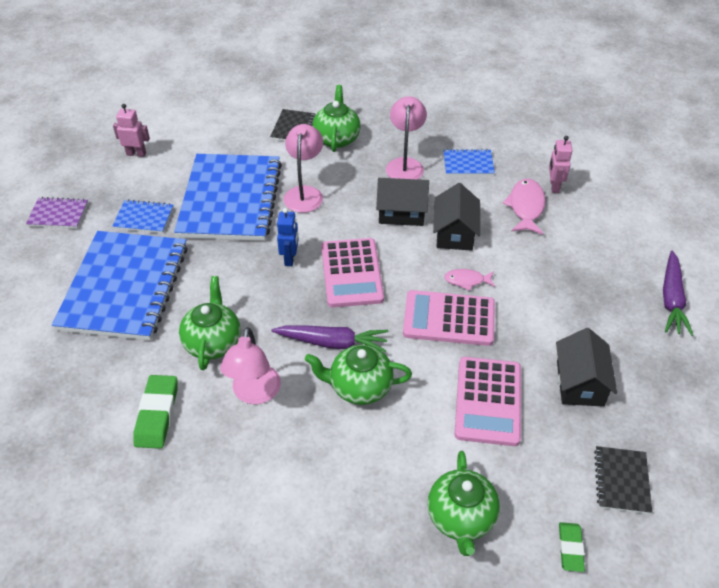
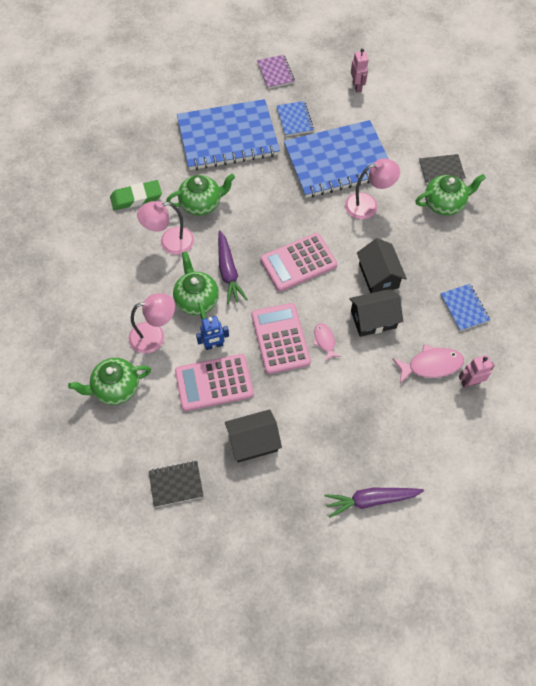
camera: 70 degrees right, 15 degrees up
(290, 258) = (295, 219): blue robot -> blue robot (214, 345)
(405, 164) = (438, 262): pink lamp -> pink lamp (154, 336)
(570, 548) = (113, 459): green eraser -> none

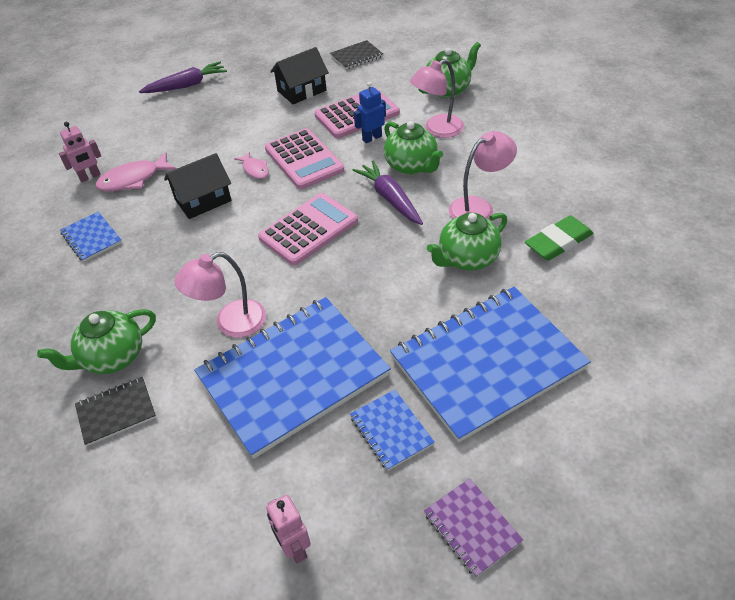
camera: 165 degrees right, 15 degrees down
(378, 276) = (203, 242): black house -> none

